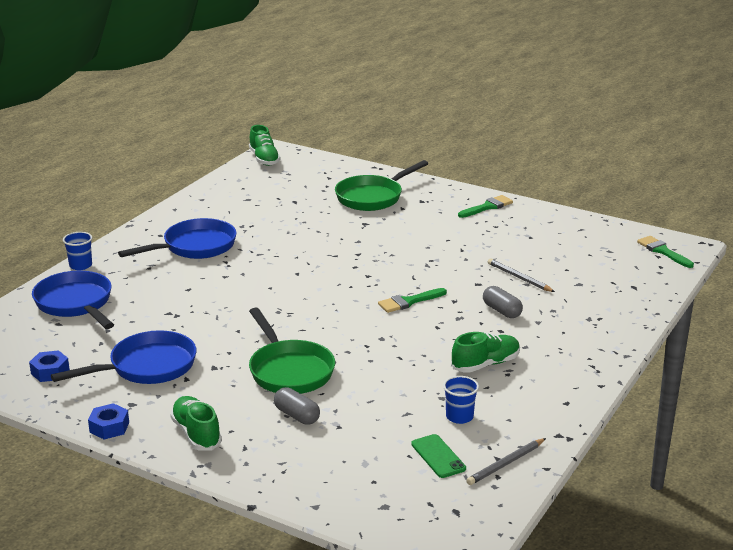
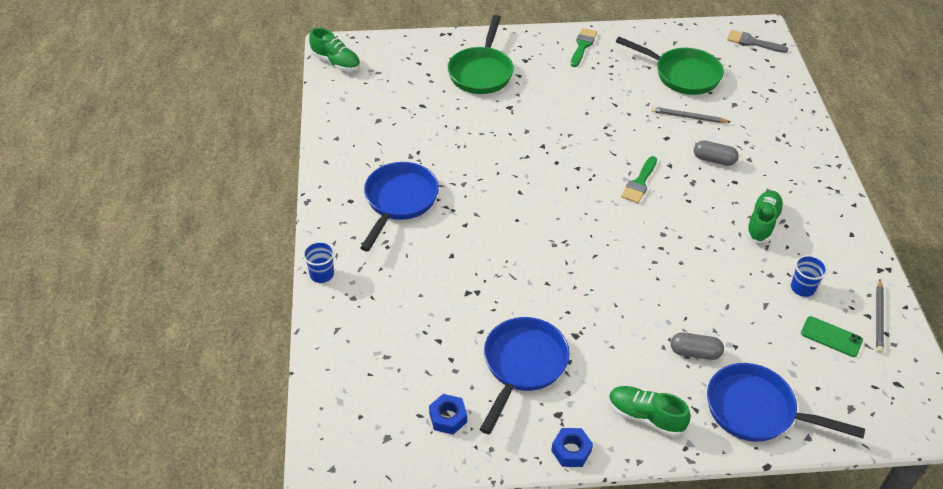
camera: 35 degrees left, 20 degrees up
(76, 304) = (374, 324): blue pan -> blue pan (757, 410)
(289, 370) = (636, 307): green pan -> green pan (682, 75)
(663, 251) = (753, 42): green brush -> grey brush

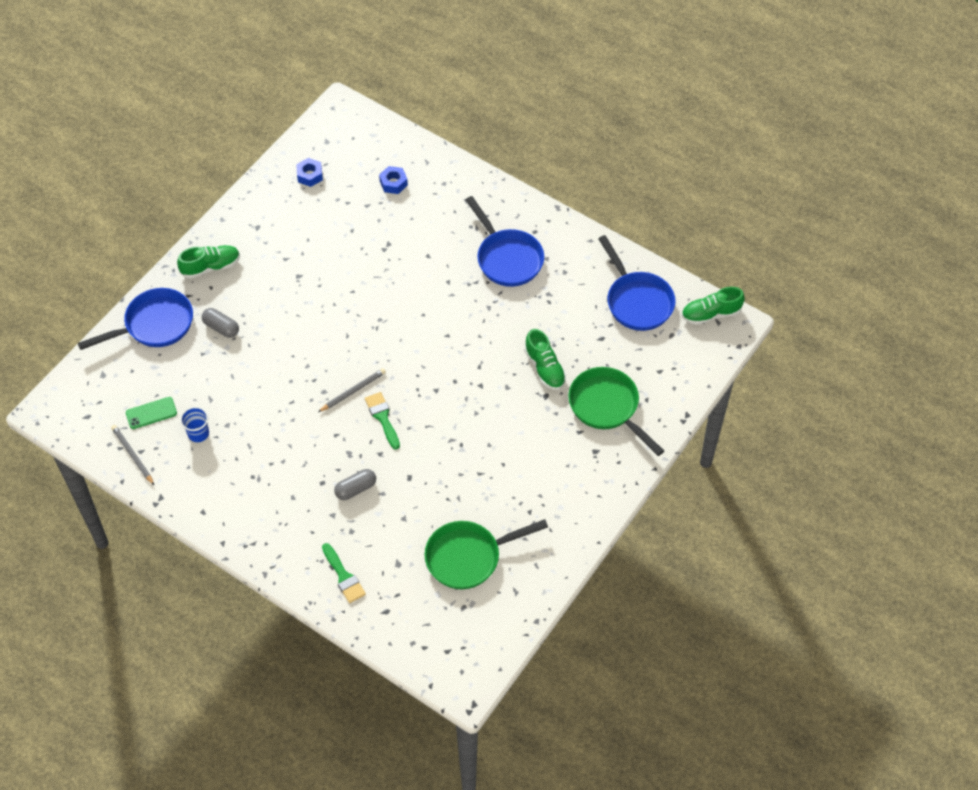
camera: 130 degrees right, 10 degrees up
(322, 274) = (480, 178): blue cup -> none
(522, 366) = (306, 233): blue pan -> blue pan (637, 301)
(571, 451) = (229, 216): blue nut -> blue nut (393, 183)
(582, 46) = (575, 510): green brush -> green brush (343, 576)
(688, 117) = (416, 514): grey pencil -> grey pencil (353, 391)
(695, 352) = (221, 327): grey capsule -> grey capsule turned 75 degrees clockwise
(753, 42) = (456, 659): grey brush -> none
(762, 223) = (269, 462): green shoe -> green shoe (544, 368)

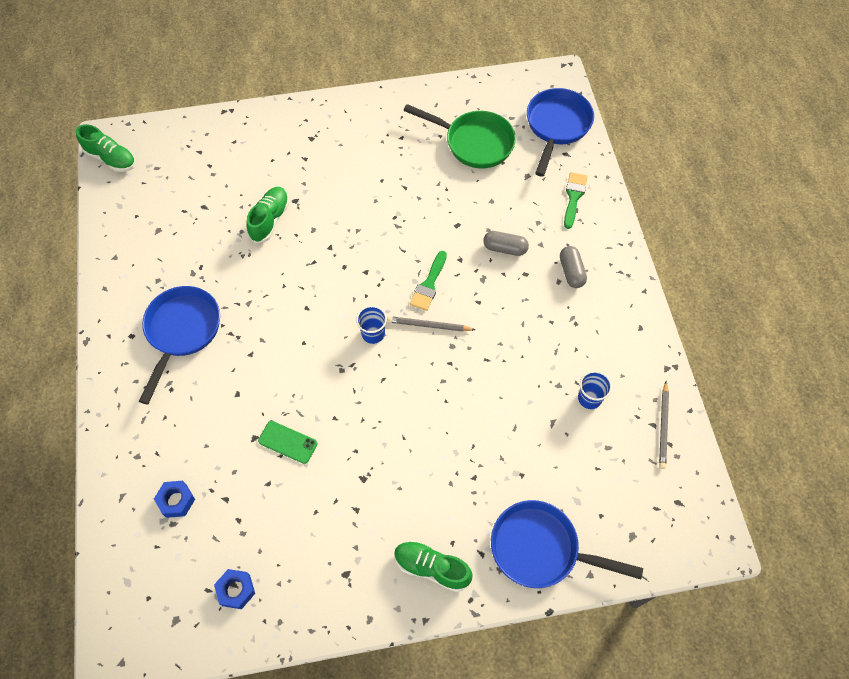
camera: 135 degrees left, 5 degrees up
(151, 413) = (616, 454): green phone -> green phone (288, 442)
(221, 327) = (481, 487): grey capsule -> grey capsule (571, 272)
(384, 356) = (373, 333): none -> blue cup
(607, 407) = (265, 158): green pan -> none
(637, 301) = (142, 211): blue pan -> blue pan (557, 126)

